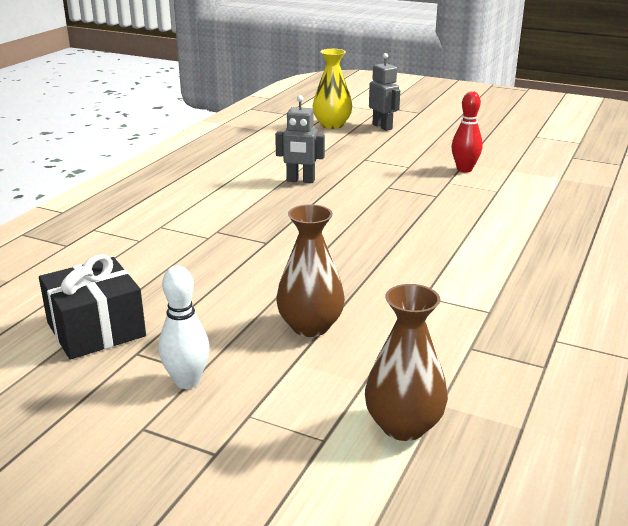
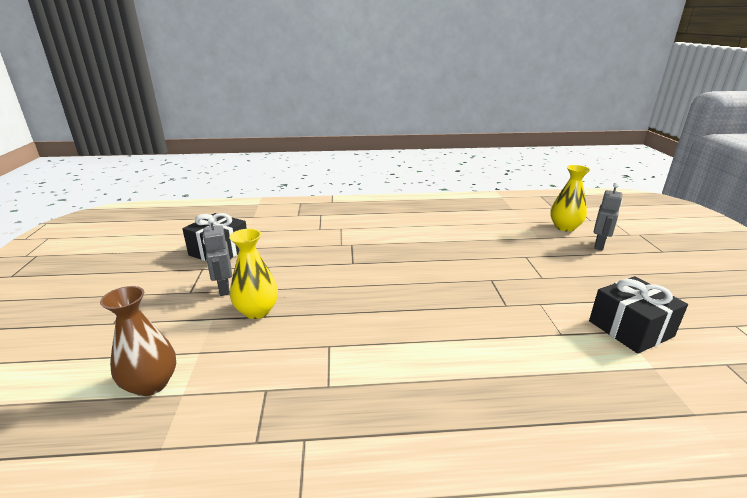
camera: 60 degrees right, 0 degrees up
(187, 381) = (179, 291): white bowling pin -> none
(300, 180) = (453, 246): grey robot -> grey robot (224, 289)
(310, 326) = (257, 311): brown vase -> yellow vase
(464, 169) = (579, 305): red bowling pin -> none
(512, 166) = (630, 328): none -> black gift

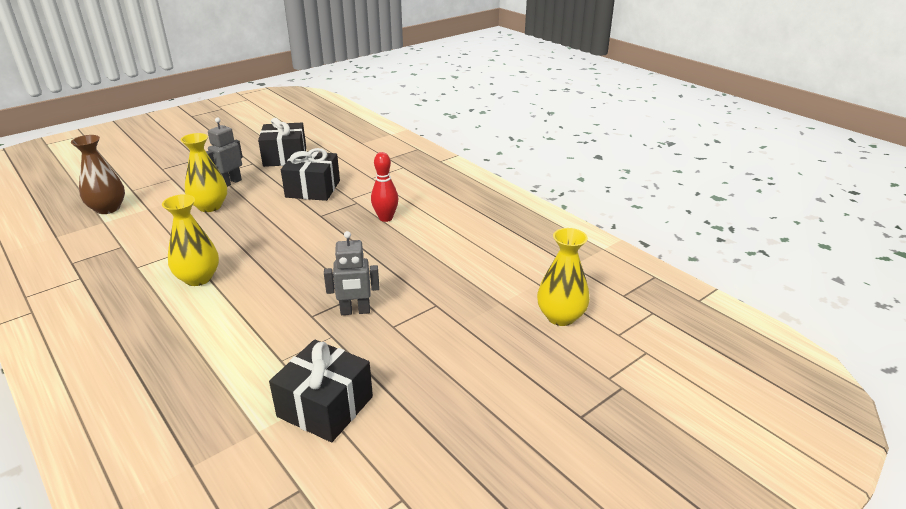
camera: 55 degrees right, 5 degrees up
(302, 254) = (313, 189): none -> black gift
(391, 241) = (385, 218): none -> red bowling pin
(394, 348) = (198, 278): none -> yellow vase
(599, 245) = (533, 355): grey robot -> grey robot (355, 311)

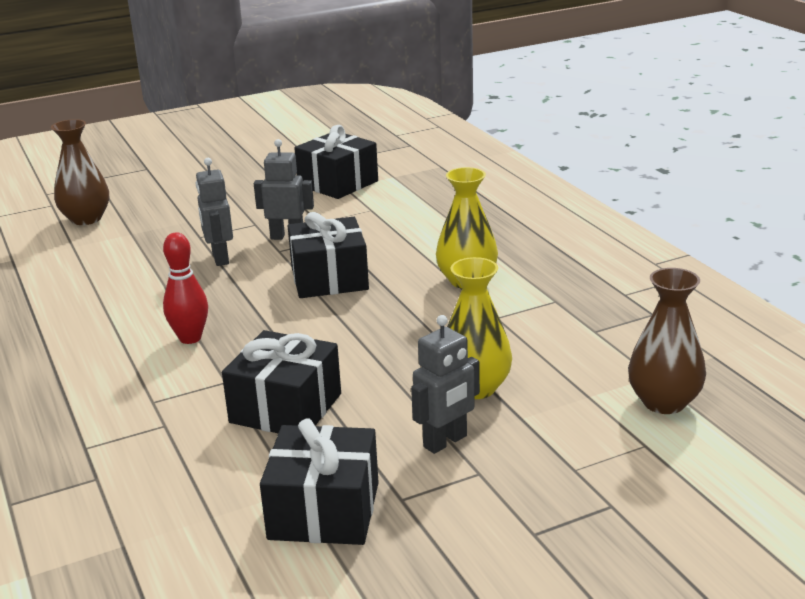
camera: 165 degrees left, 5 degrees down
(307, 270) = (329, 278): none -> black gift
(403, 281) = (220, 258): none -> grey robot
(561, 317) = (86, 219): yellow vase -> brown vase

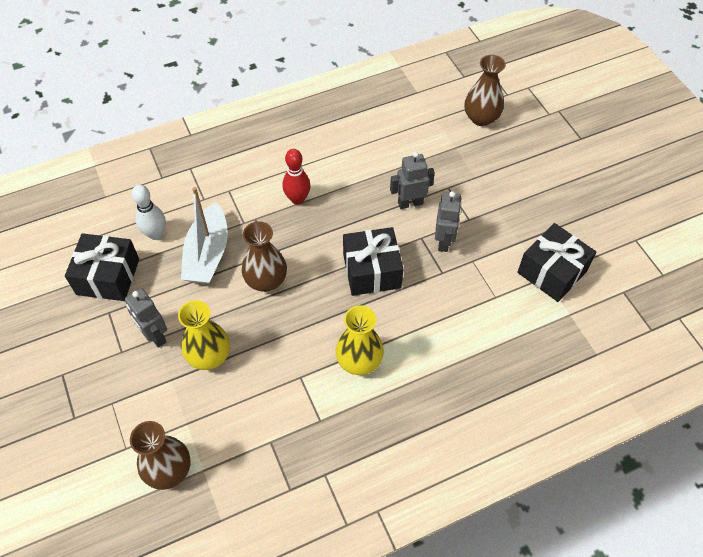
camera: 90 degrees right, 30 degrees up
(233, 467) = (155, 234): none -> white bowling pin
(286, 408) = (208, 254): black gift -> white boat
(341, 352) = (266, 280): none -> brown vase

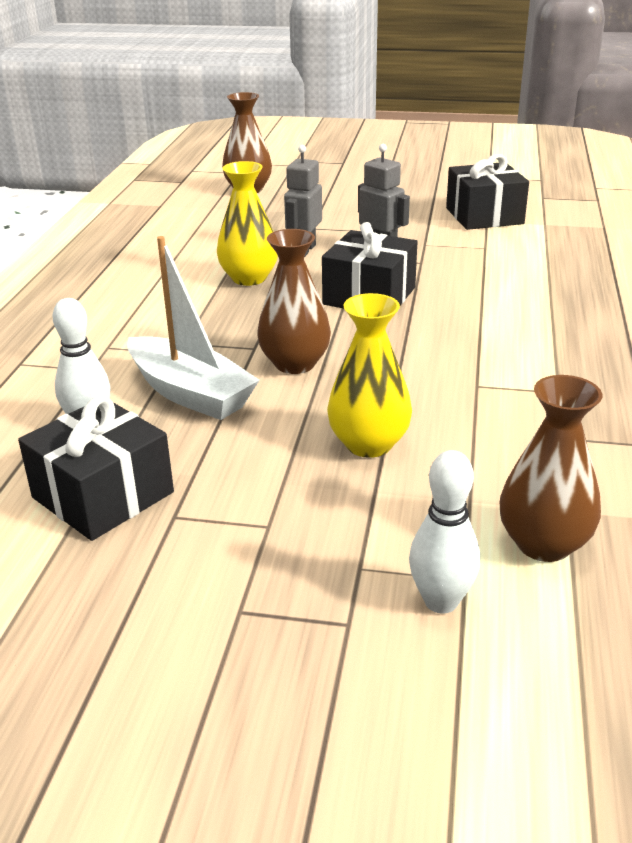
camera: 55 degrees left, 25 degrees down
(105, 446) = (441, 601): none -> white bowling pin
(155, 336) = (277, 482): grey robot -> none
(297, 199) = (198, 307): red bowling pin -> none
(359, 361) = (492, 340): yellow vase -> yellow vase (249, 278)

